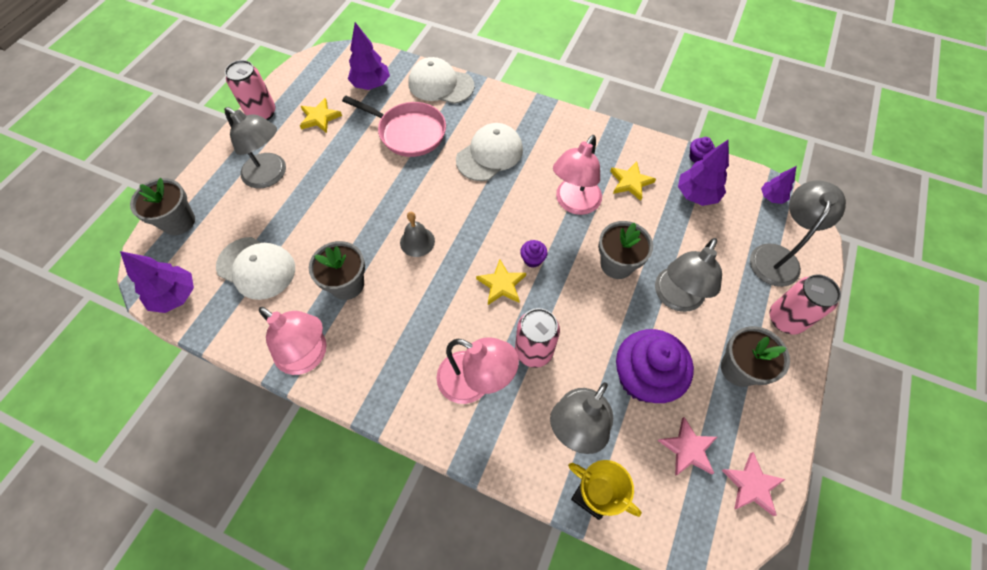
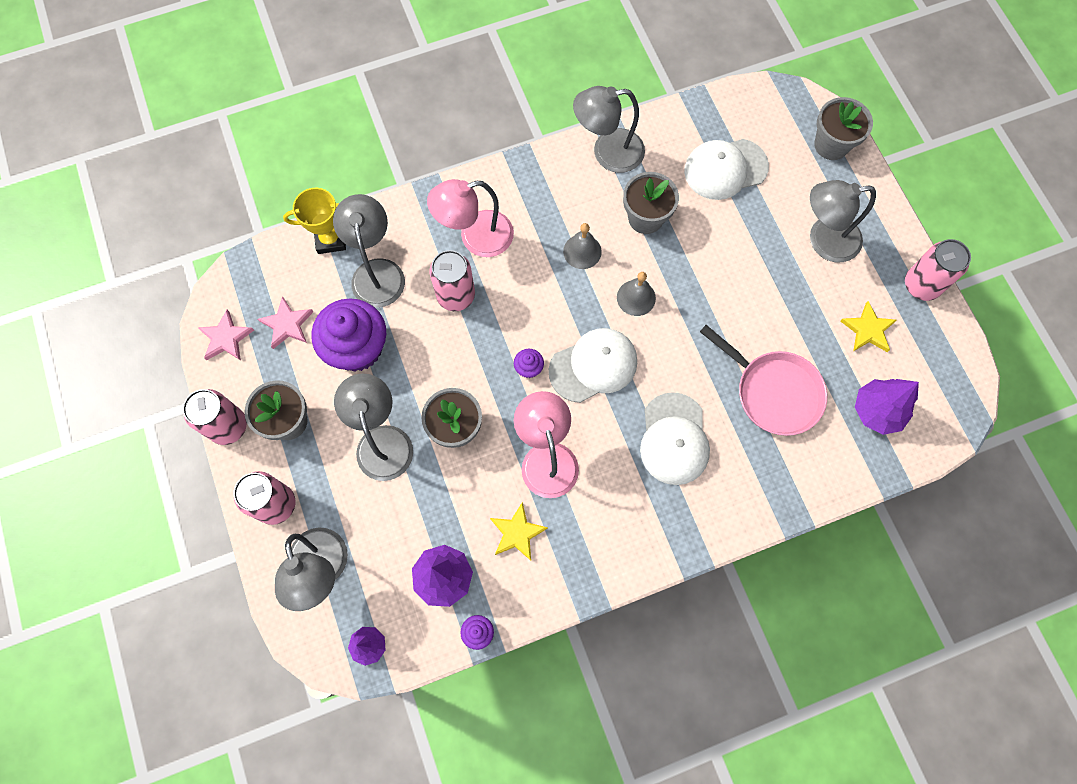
camera: 135 degrees right, 10 degrees up
(175, 296) = (750, 104): purple tree -> none
(309, 356) = (607, 152): pink lamp -> grey lamp
(408, 132) = (773, 392): pink pan -> pink pan turned 120 degrees counterclockwise
(414, 301) = (582, 251): none -> grey bell
(440, 84) = (815, 478): white cap -> white cap (593, 366)
(501, 284) = (531, 324): yellow star -> none
(792, 405) = (228, 426): none -> pink can

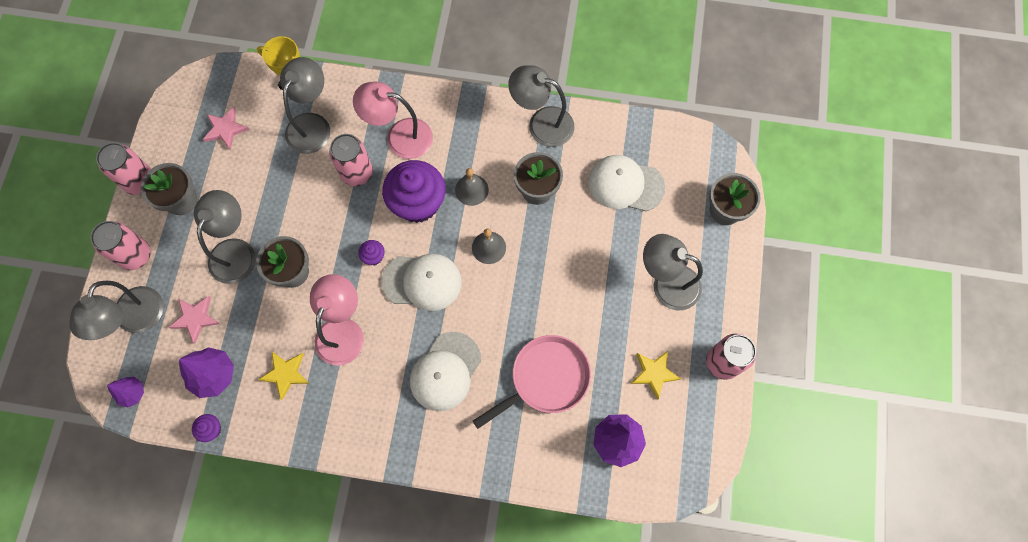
camera: 30 degrees right, 0 degrees up
(226, 338) = (178, 116): pink star -> pink star (195, 318)
(357, 348) = (262, 173): purple cupcake -> purple cupcake (418, 203)
(773, 392) = (545, 379): pink pan -> pink pan turned 105 degrees counterclockwise

